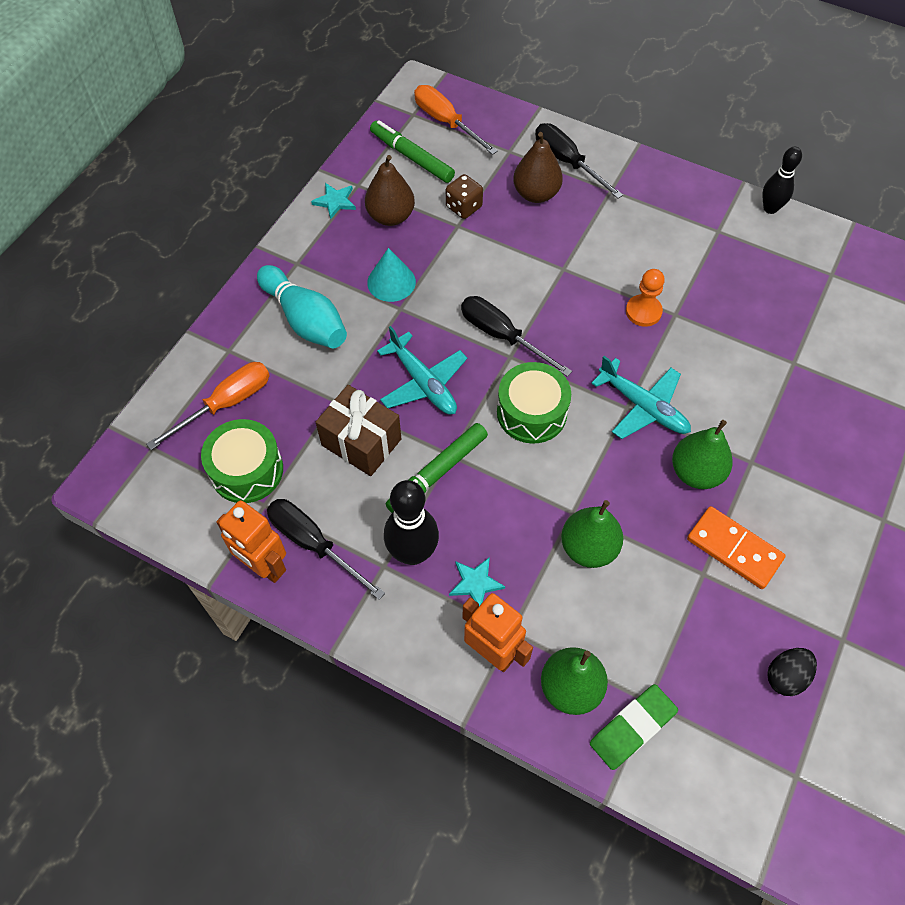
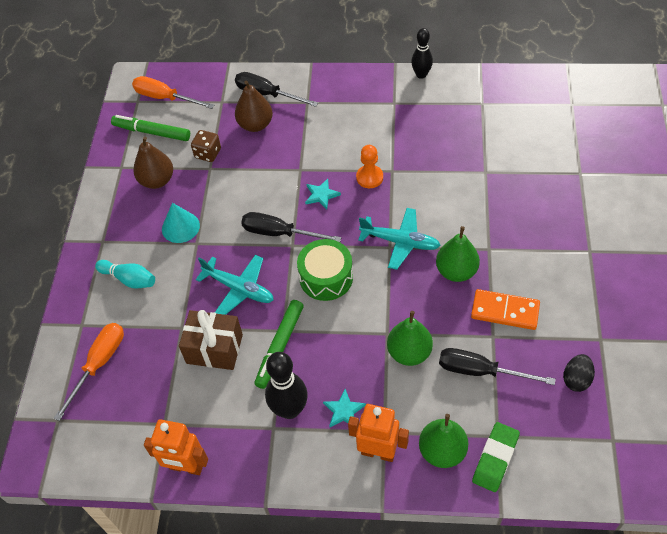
camera: 20 degrees left, 5 degrees down
(247, 470) = (139, 405): green drum -> none
(305, 319) = (129, 279): turquoise bowling pin -> turquoise bowling pin, size x0.66
(313, 544) = (215, 435): black screwdriver -> black screwdriver (480, 371)
(335, 201) = (109, 185): turquoise star -> turquoise star (321, 195)

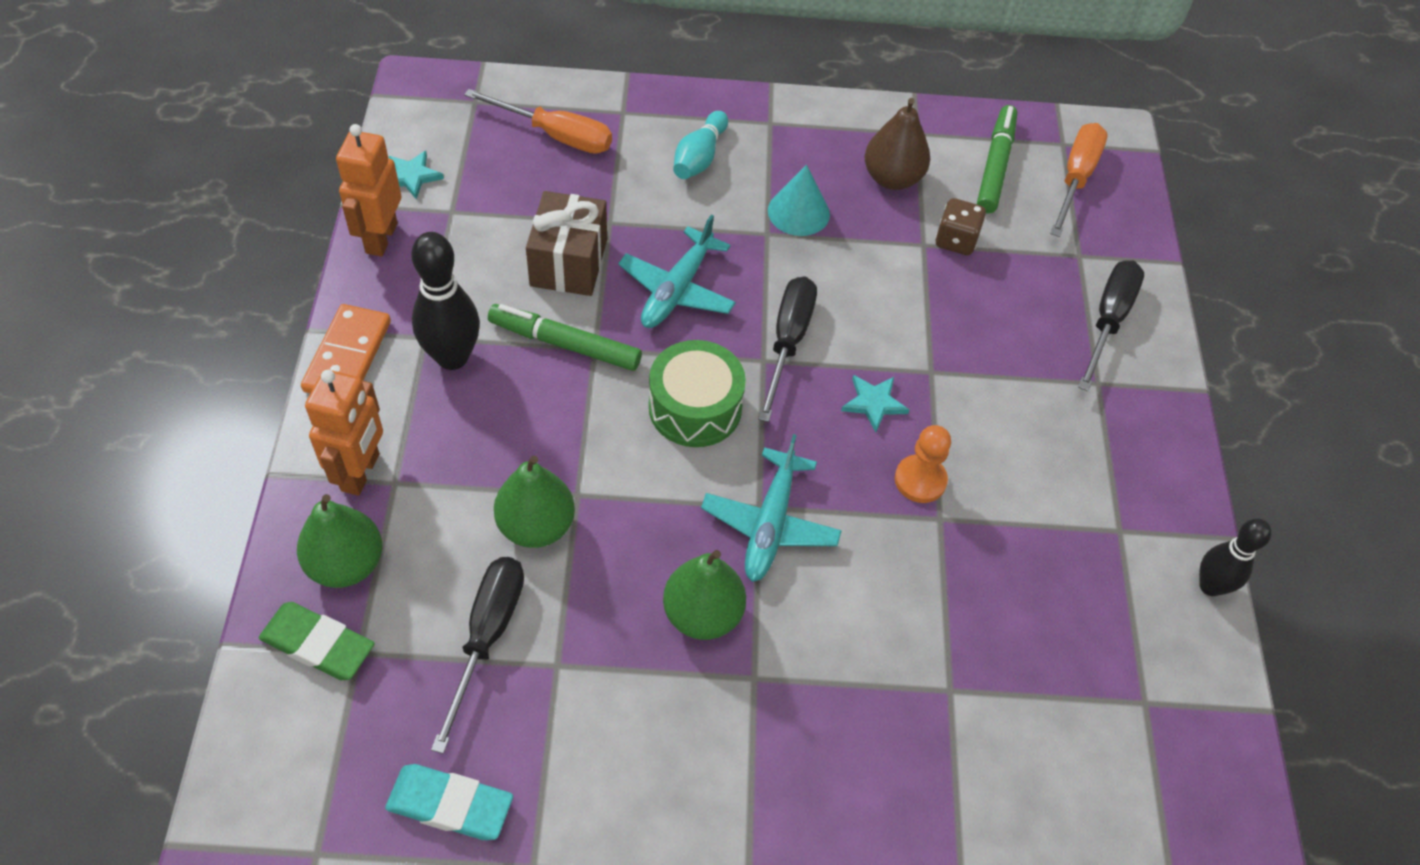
camera: 80 degrees right, 0 degrees up
(255, 125) = (1030, 305): brown pear -> none
(344, 411) = (440, 428): turquoise star -> turquoise star (411, 176)
(505, 311) = (609, 692): orange domino -> orange domino (347, 356)
(576, 379) = (450, 805): black egg -> turquoise eraser

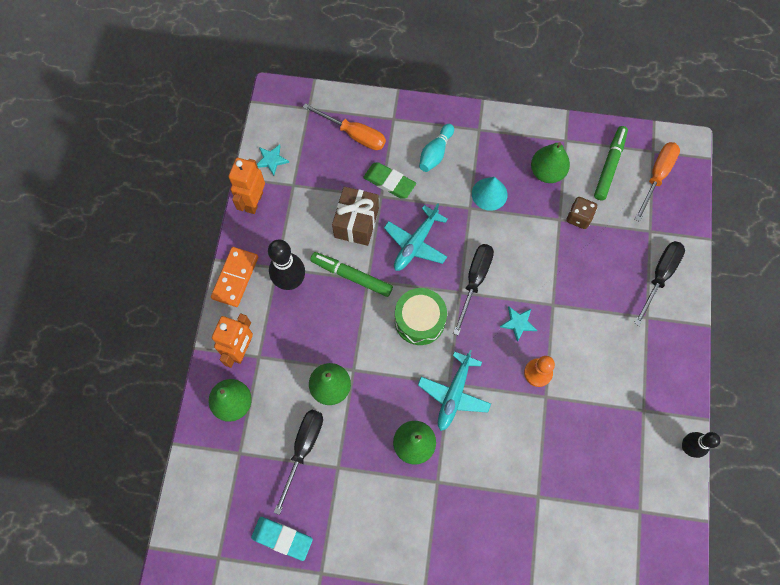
camera: 10 degrees right, 15 degrees up
(318, 644) = (219, 447): green eraser -> green eraser (389, 182)
(892, 178) = (547, 172): brown pear -> green pear

